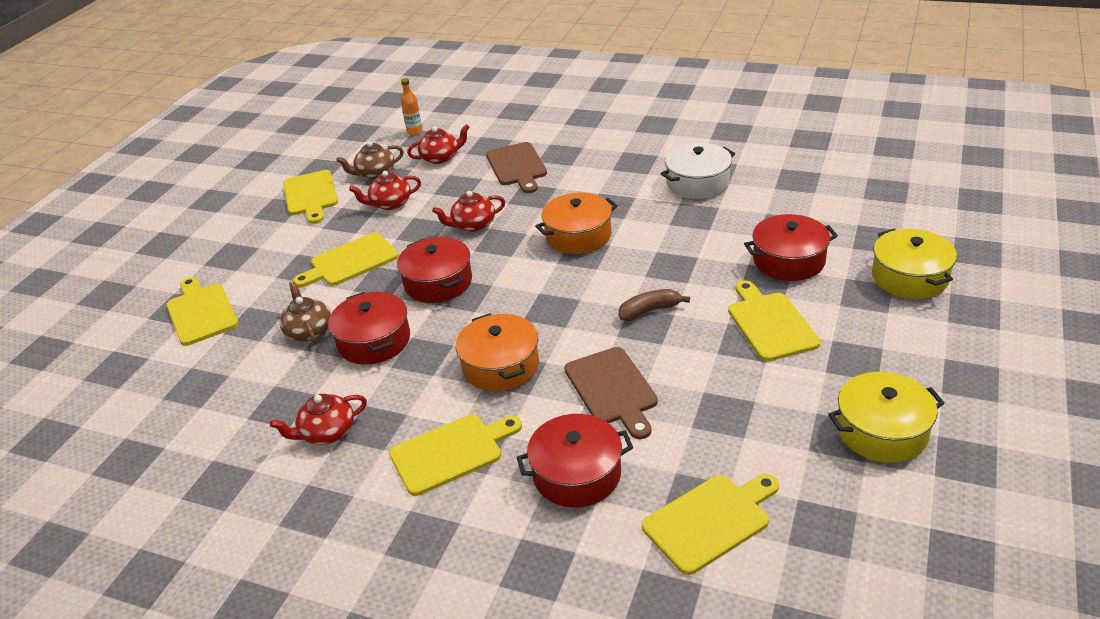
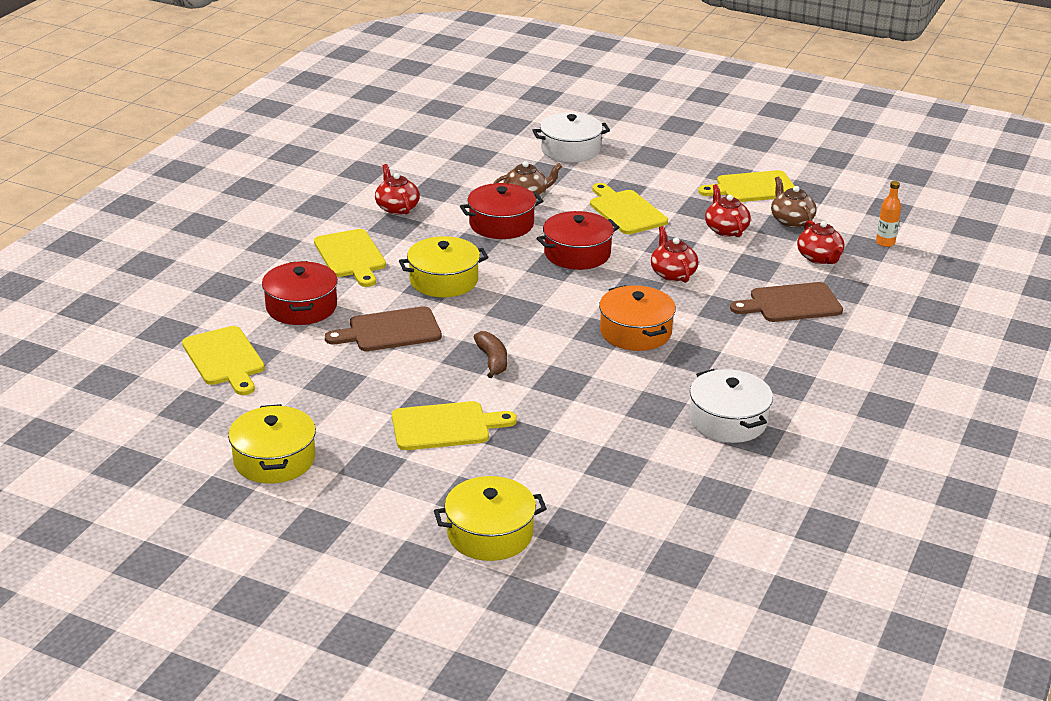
camera: 90 degrees right, 5 degrees down
(201, 312) = (570, 150): yellow cutting board -> white pot
(500, 366) = (443, 280): orange pot -> yellow pot
(789, 260) = (548, 457): red pot -> none

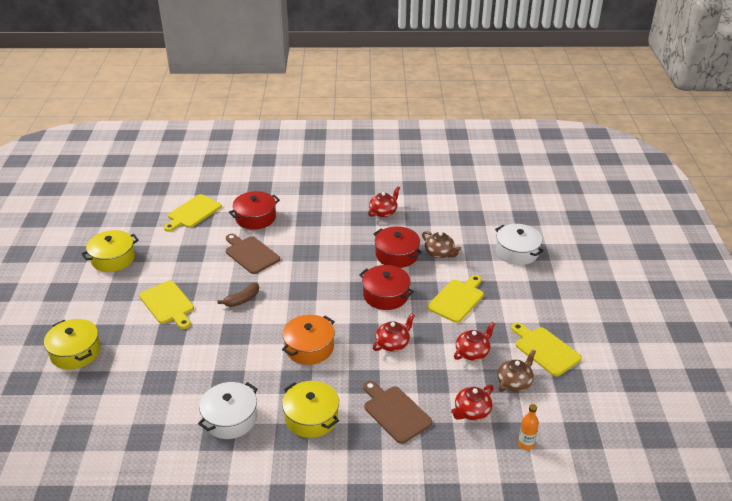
camera: 65 degrees right, 5 degrees up
(351, 256) = (318, 215): yellow cutting board -> none
(443, 280) = (316, 255): yellow pot -> yellow pot (311, 417)

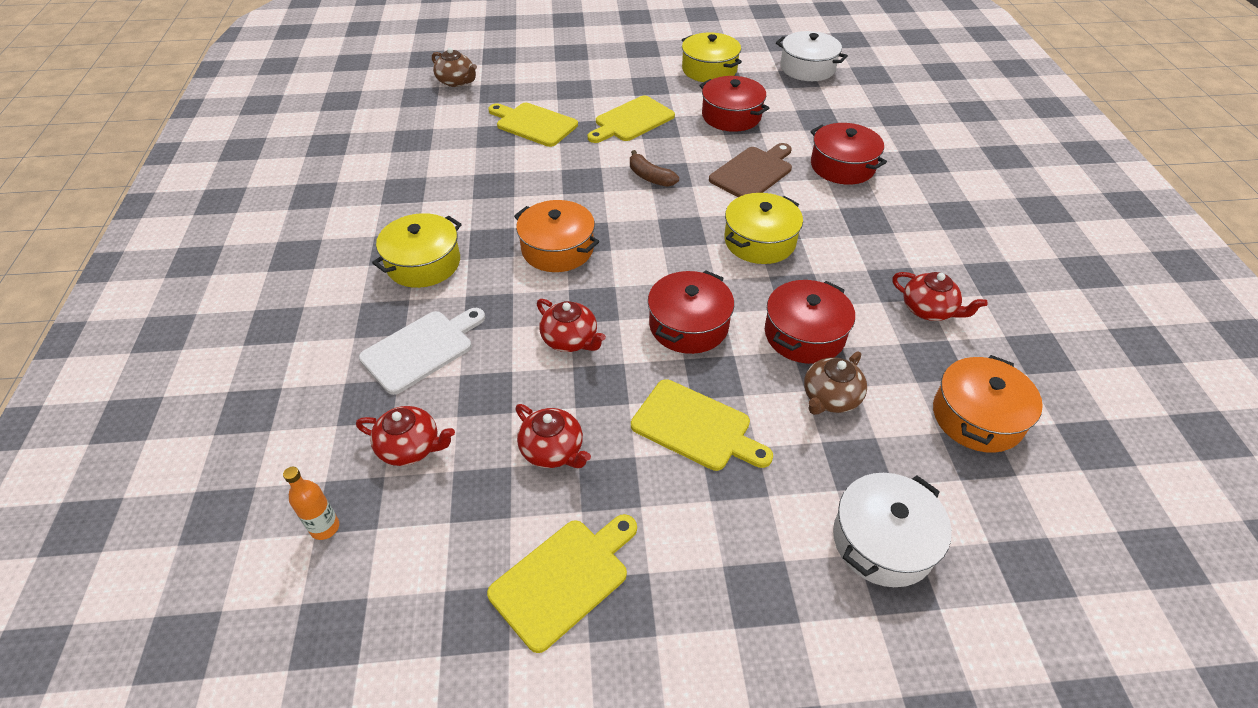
camera: 85 degrees right, 10 degrees up
(75, 352) = (544, 75): yellow pot -> yellow pot (759, 241)
(181, 255) = (731, 116): none -> red pot
(193, 213) = (829, 111): yellow cutting board -> yellow cutting board (534, 124)
(230, 418) = (430, 195): white pot -> white pot (807, 68)
(395, 412) = (421, 349): brown cutting board -> white cutting board
(452, 213) = (977, 417): none -> orange pot
(471, 411) = (410, 447): red teapot -> red teapot turned 150 degrees clockwise
(514, 382) = (474, 516): brown teapot -> brown teapot (456, 81)

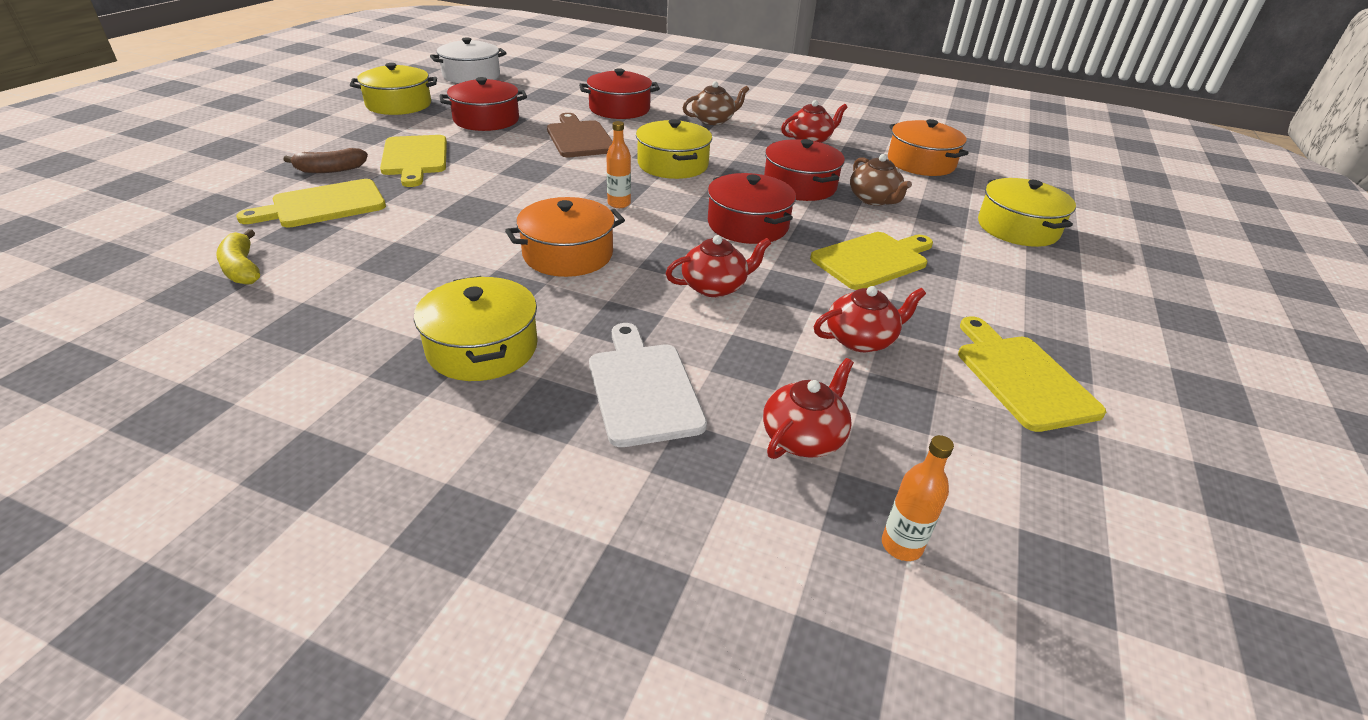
camera: 65 degrees left, 10 degrees down
(444, 139) = (242, 268): none -> yellow banana
(456, 81) = (126, 226): brown teapot -> brown teapot (713, 120)
(650, 177) = (520, 178): brown banana -> brown banana (330, 170)
(656, 241) = (619, 204): none -> orange bottle
(882, 541) = (1017, 228): white pot -> yellow pot

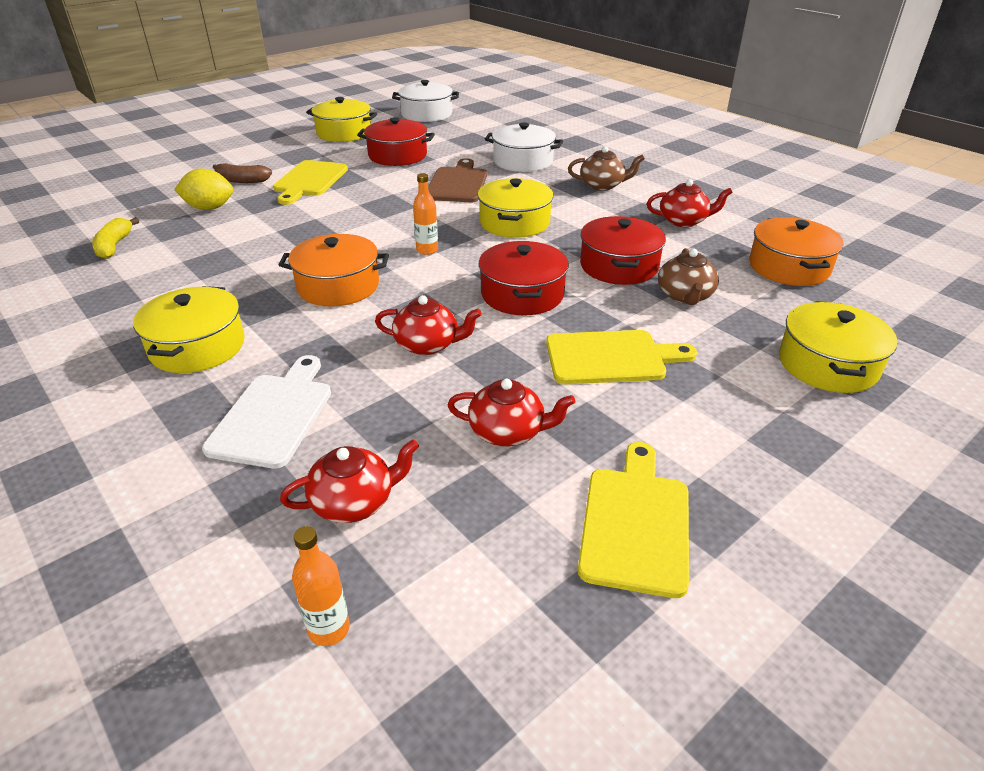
camera: 30 degrees right, 0 degrees up
(323, 205) = (209, 208): yellow cutting board -> yellow lemon
(619, 109) = (523, 161): red pot -> white pot

